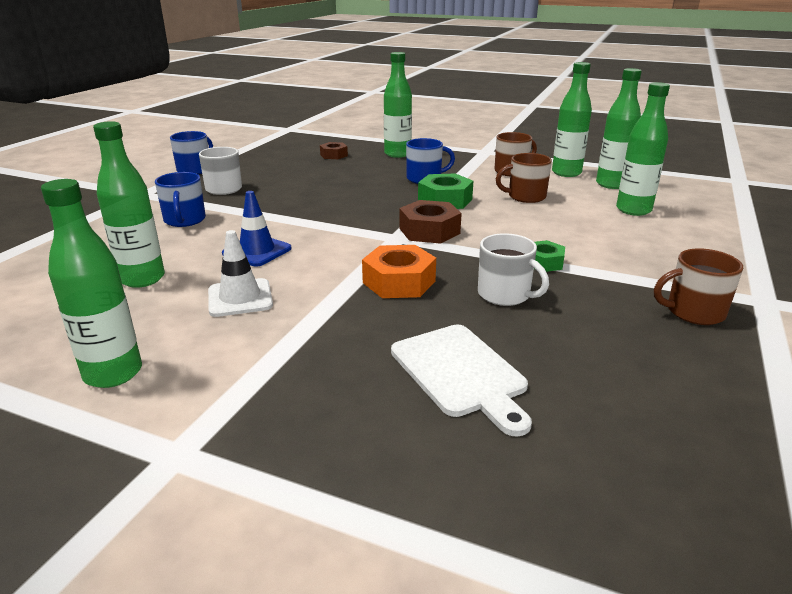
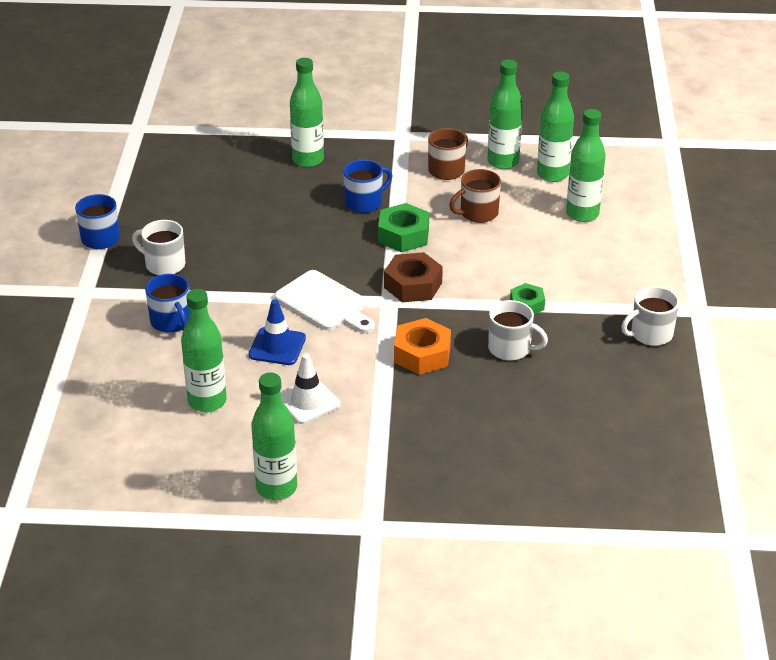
camera: 20 degrees left, 10 degrees up
(334, 155) = (237, 176): brown nut -> none
(460, 373) = (510, 428): white cutting board -> white cutting board (324, 303)
(693, 312) = (650, 334): brown mug -> white mug

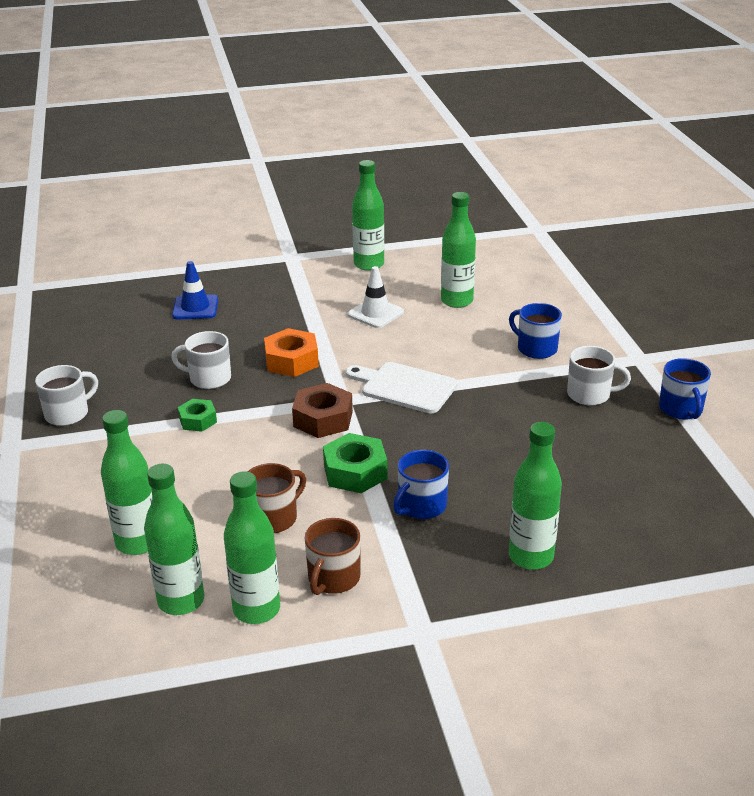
camera: 165 degrees right, 5 degrees down
(277, 346) = (426, 345): blue traffic cone -> blue traffic cone (195, 308)

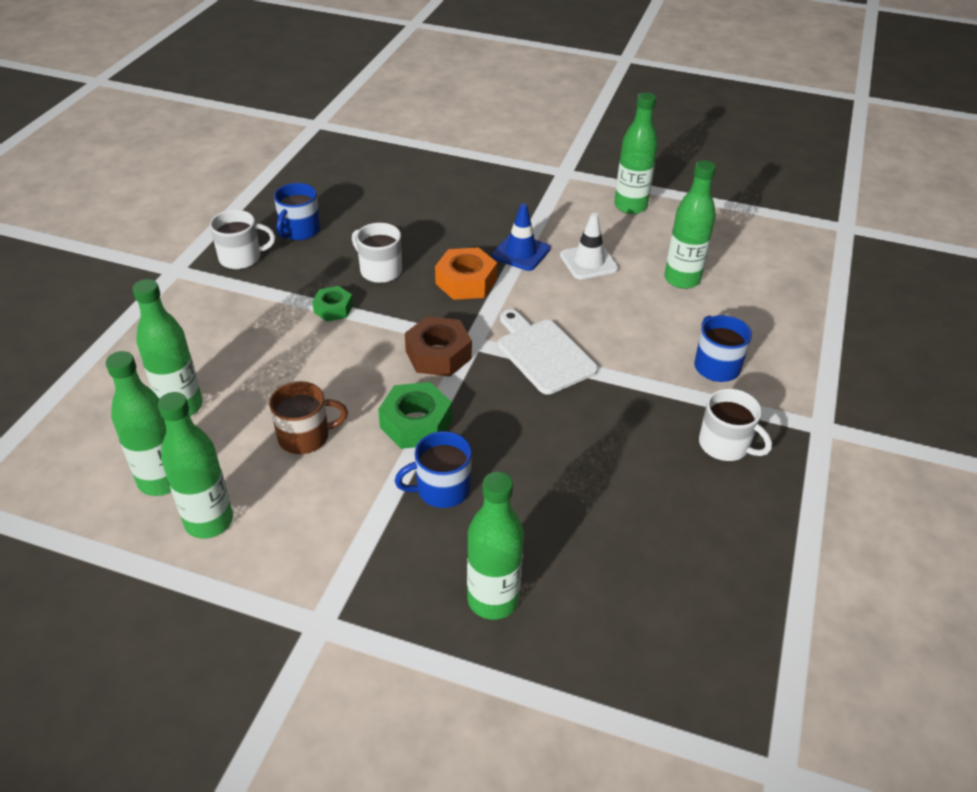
camera: 30 degrees right, 10 degrees up
(195, 308) = (433, 194): blue traffic cone -> blue traffic cone (521, 252)
(333, 578) = (297, 525): brown mug -> none
(681, 409) = (814, 509): blue mug -> blue mug (299, 231)

